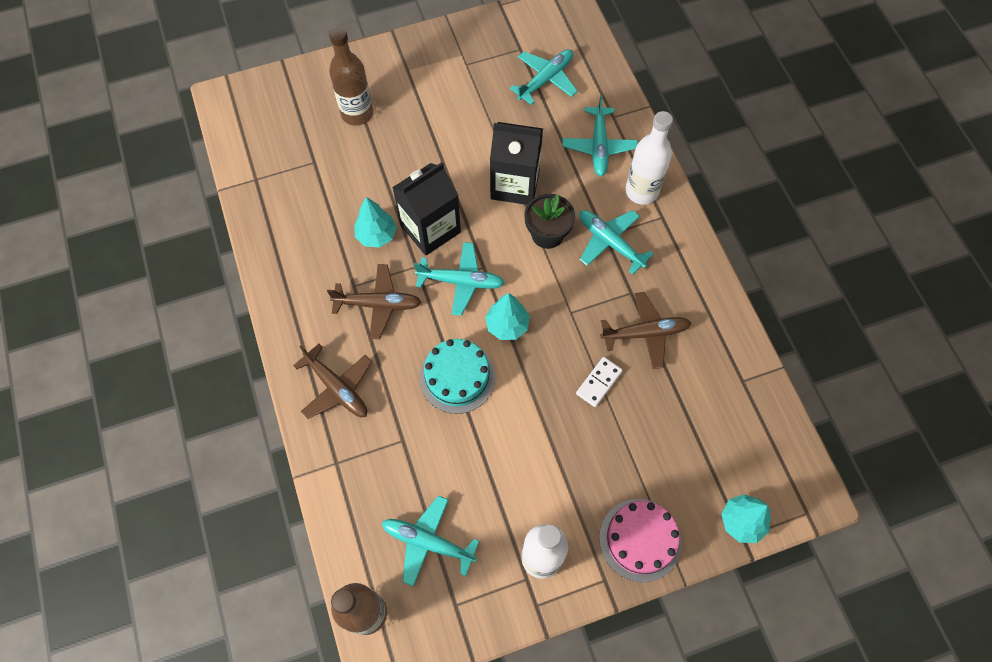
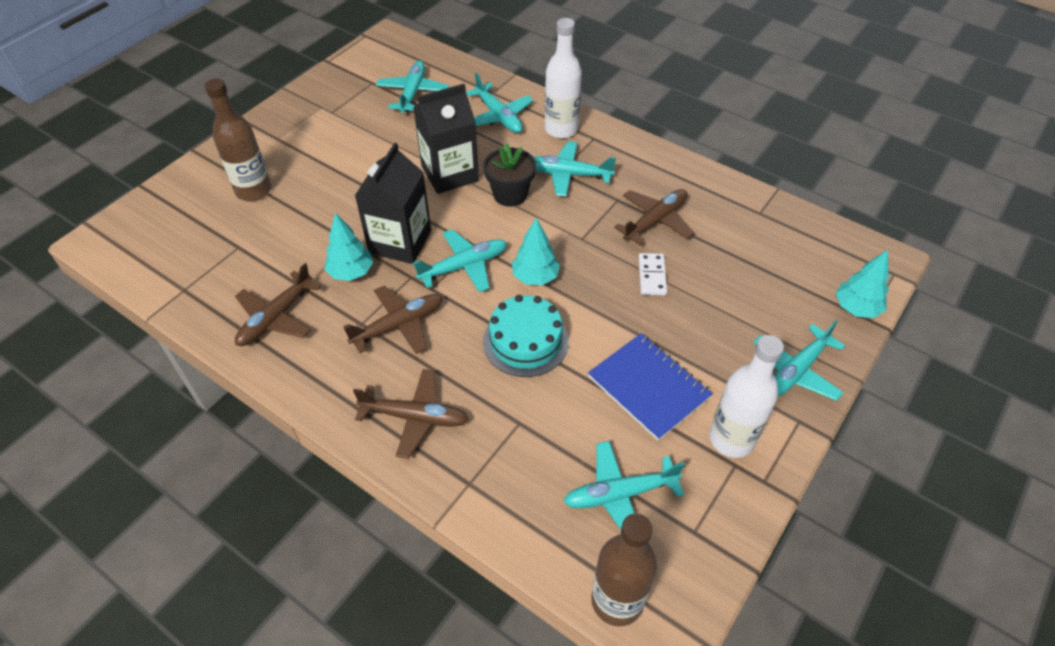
camera: 35 degrees left, 15 degrees down
(301, 243) = (276, 317): none -> brown plane
(515, 475) = (648, 387): none -> blue notebook
(640, 539) = (796, 371): pink cake -> turquoise plane

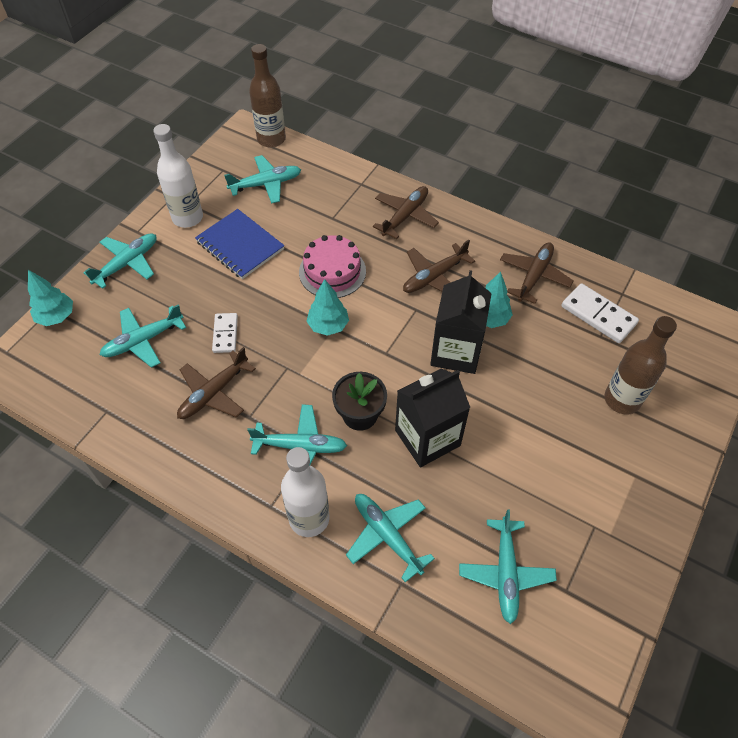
camera: 175 degrees right, 5 degrees up
(227, 268) = (598, 315): none -> white domino
(414, 417) = (405, 216): brown plane -> brown plane turned 120 degrees clockwise
(463, 266) = (392, 331): turquoise plane -> turquoise plane (143, 340)
(525, 341) = (332, 272): turquoise cake -> pink cake

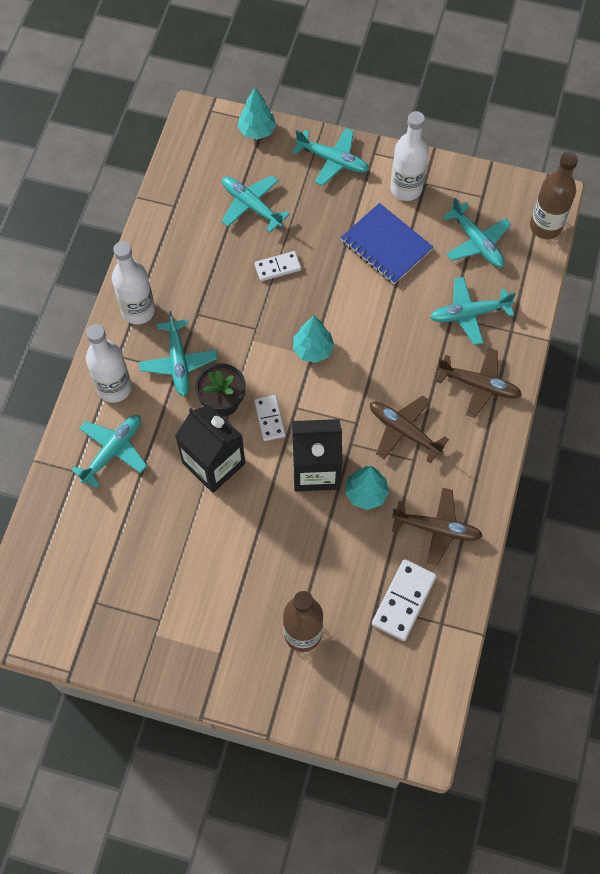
camera: 75 degrees right, 10 degrees up
(214, 392) = (214, 279): brown plane -> none
(221, 474) = (138, 311): none -> white bottle
(240, 245) = (386, 245): blue notebook -> blue notebook turned 75 degrees counterclockwise
(332, 272) = (380, 335): pink cake -> none
(391, 378) = (269, 419): none -> white domino
(505, 572) = (101, 551): turquoise plane -> turquoise plane (469, 314)

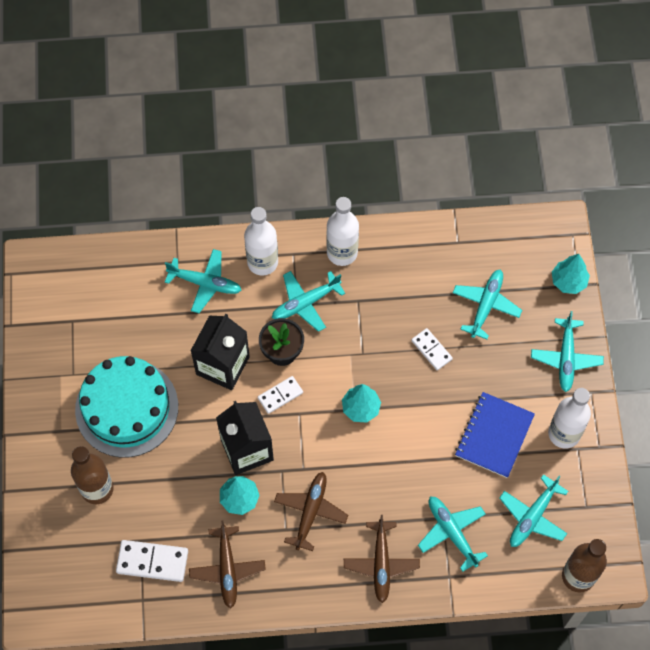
camera: 70 degrees right, 0 degrees up
(222, 575) = (126, 408): none -> turquoise cake

